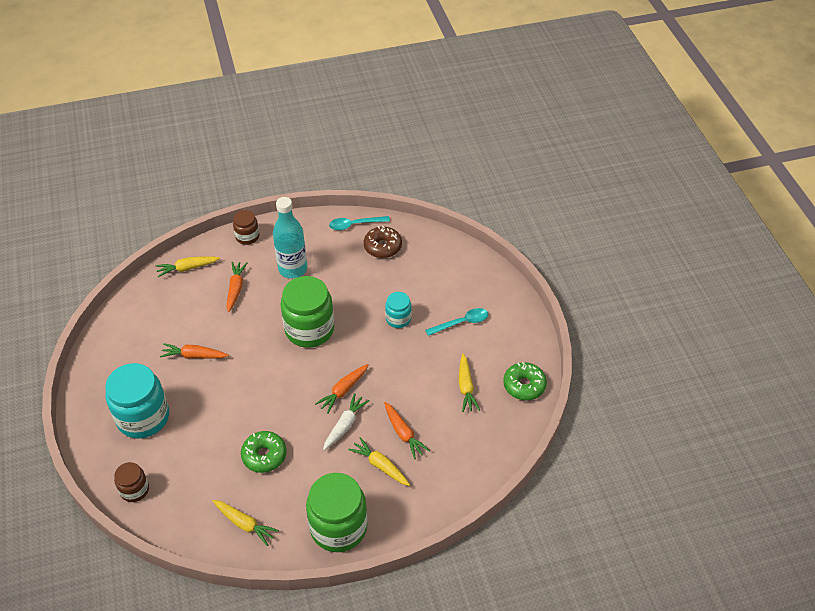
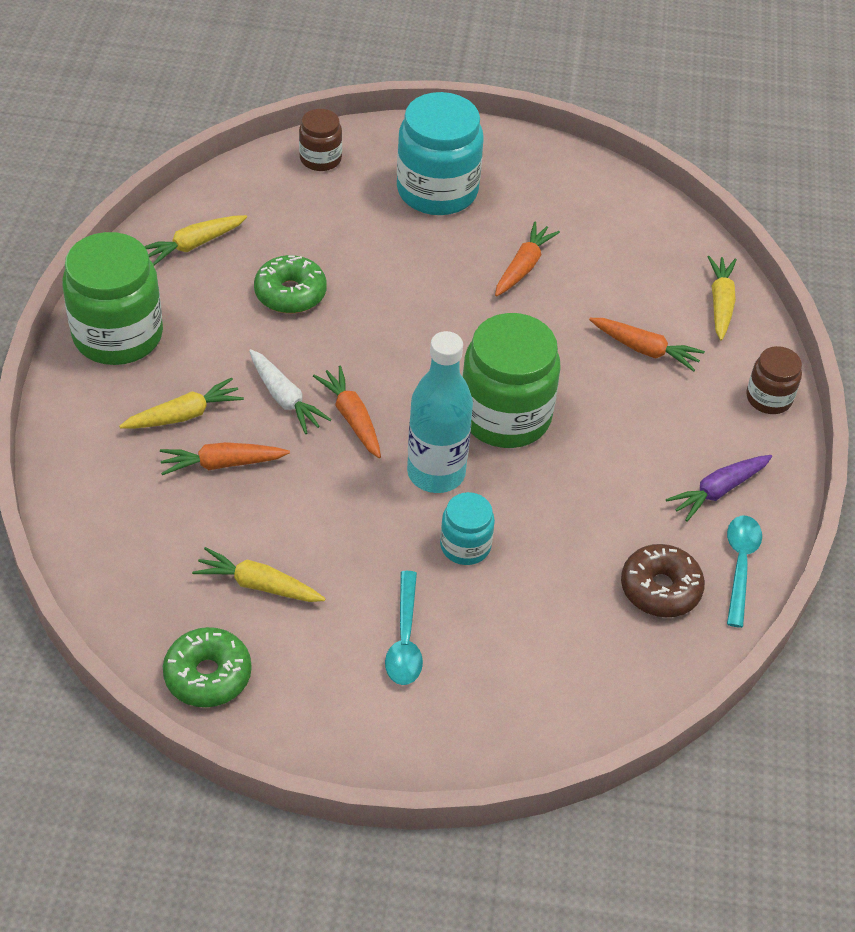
camera: 110 degrees right, 0 degrees up
(293, 269) = (659, 436): turquoise bottle -> turquoise bottle (436, 473)
(316, 241) = (718, 491): none -> purple carrot

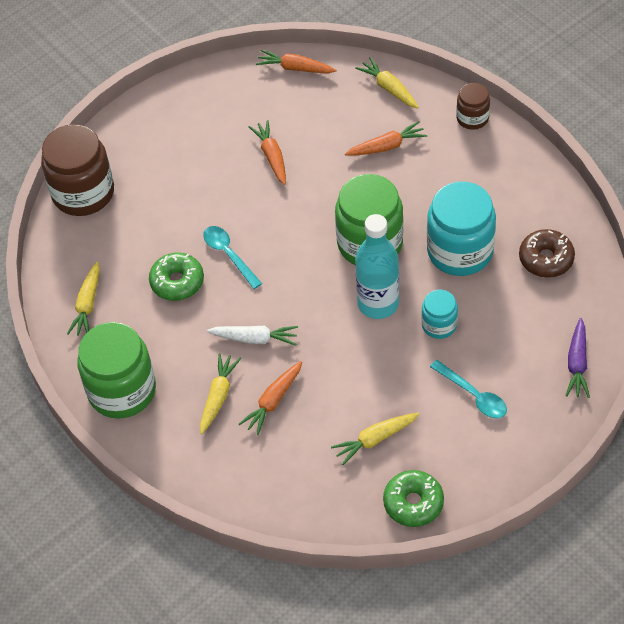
camera: 40 degrees left, 5 degrees up
(320, 159) = (83, 193): brown jar -> brown jar, size x1.92
(352, 418) = (301, 316): orange carrot -> orange carrot (295, 68)
(437, 191) = (170, 154): turquoise jar -> turquoise jar (460, 251)
(718, 491) = (510, 187): purple carrot -> purple carrot (577, 364)
(740, 565) = (563, 214): turquoise spoon -> turquoise spoon (229, 255)

